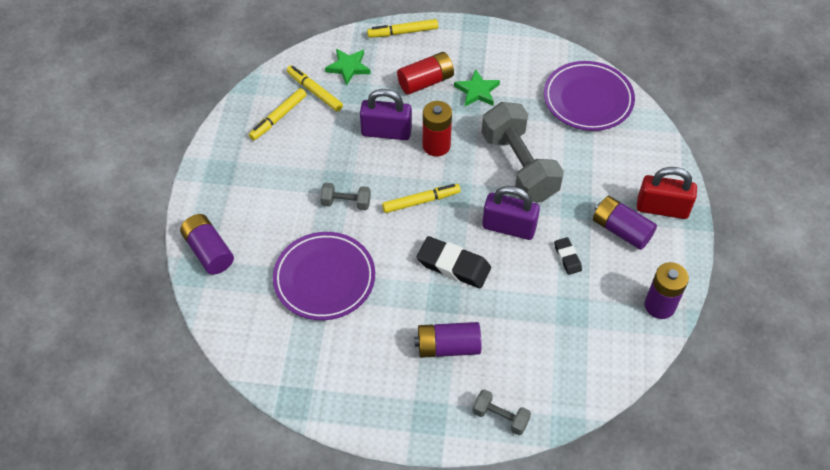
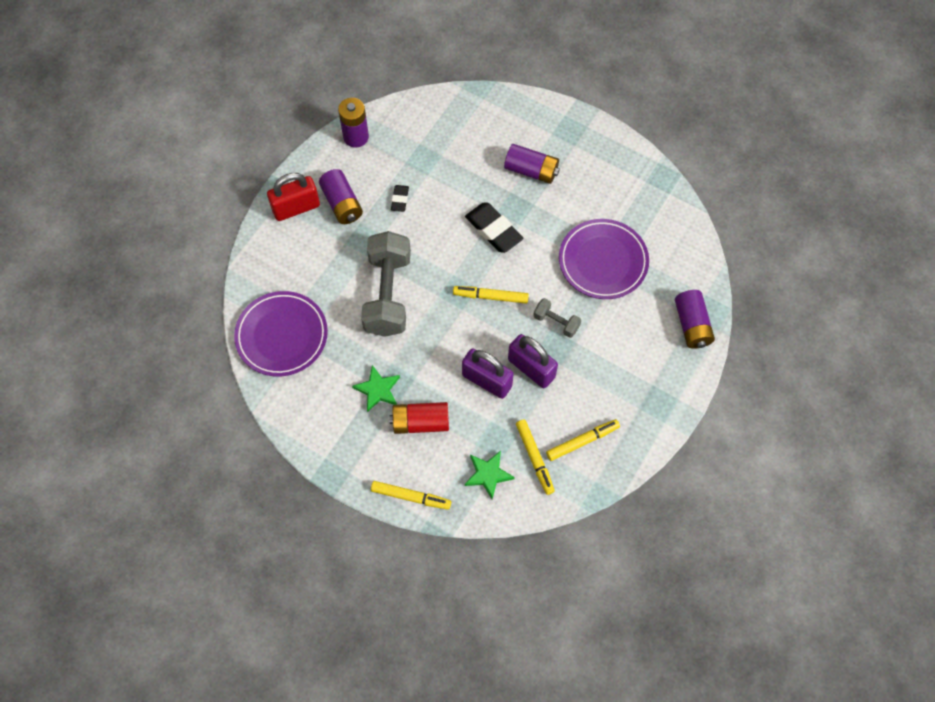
camera: 155 degrees left, 10 degrees up
(436, 145) = (448, 346): red battery -> none
(500, 417) = (519, 110): grey dumbbell -> none
(509, 227) = (430, 243): purple padlock -> purple padlock (531, 368)
(662, 208) = (296, 208): red padlock -> red padlock turned 60 degrees counterclockwise

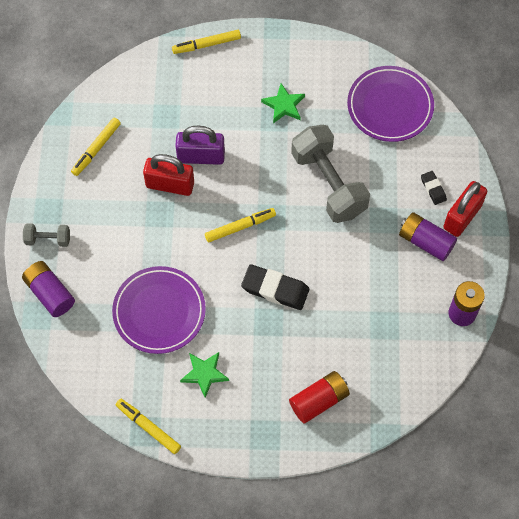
camera: 150 degrees right, 0 degrees up
(400, 199) = (378, 273): black eraser -> black eraser (433, 189)
(420, 422) = (233, 99): red battery -> red battery (319, 400)
(488, 474) = (157, 88): green star -> green star (204, 374)
(531, 171) = (276, 368): purple battery -> none
(531, 368) = (170, 185): purple padlock -> red padlock
(534, 458) = (128, 118): yellow marker -> yellow marker (148, 427)
(556, 322) = (170, 234): grey dumbbell -> grey dumbbell (48, 239)

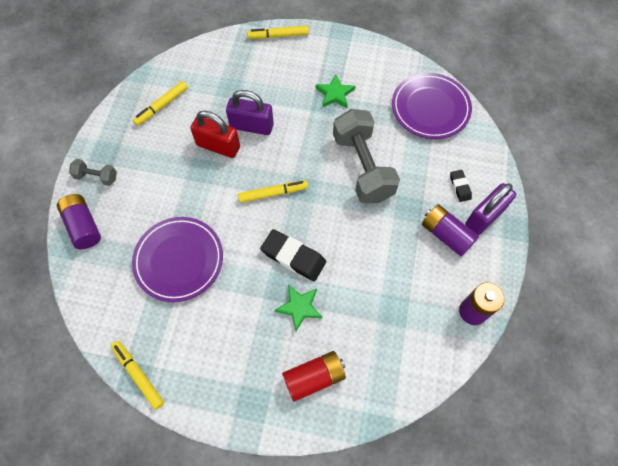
camera: 10 degrees right, 0 degrees up
(204, 374) = (207, 329): green star -> green star (299, 307)
(462, 216) = (484, 217): red padlock -> purple padlock

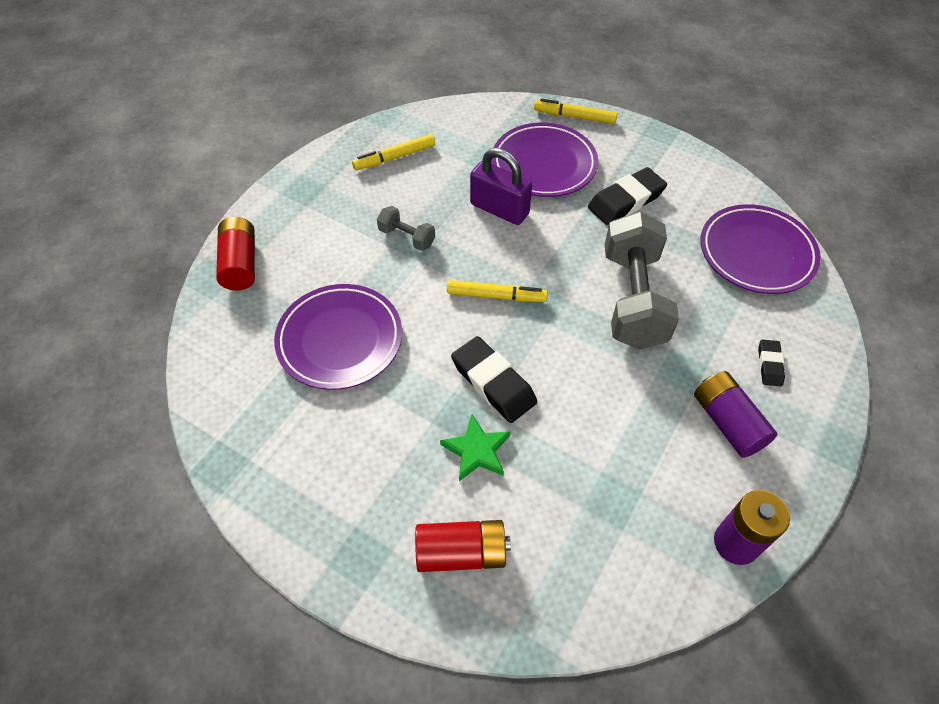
camera: 20 degrees right, 10 degrees down
(83, 226) = (240, 264): purple battery -> red battery
(96, 177) = (281, 214): grey dumbbell -> grey dumbbell (407, 237)
(138, 375) = (226, 464): yellow marker -> none
(218, 146) = (446, 220): red padlock -> none
(270, 81) = (544, 164): none -> purple plate
(335, 94) = (626, 201): green star -> black eraser
(484, 217) = (796, 416): purple padlock -> none

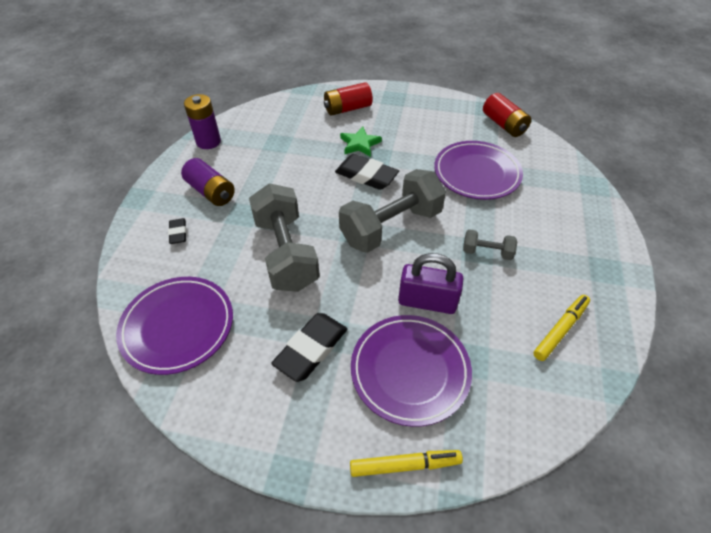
camera: 160 degrees right, 5 degrees down
(240, 264) = (585, 198): red battery -> red battery (503, 125)
(496, 296) = (391, 227): yellow marker -> grey dumbbell

